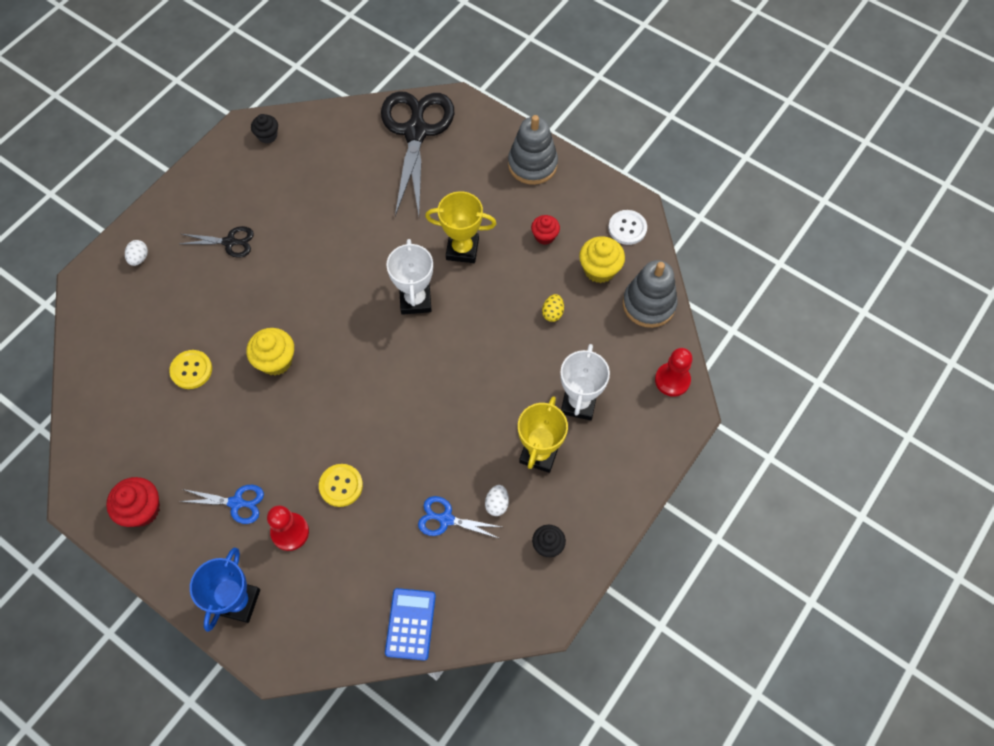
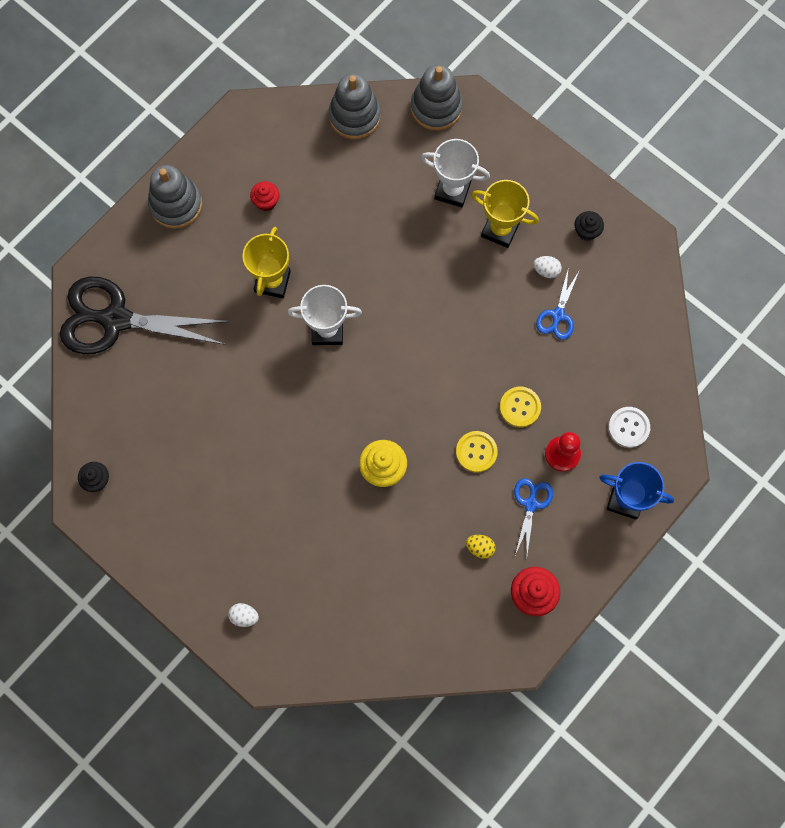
camera: 85 degrees left, 10 degrees up
(191, 370) = (386, 553): yellow button -> yellow button (476, 452)
(229, 242) = (235, 519): black scissors -> none
(410, 624) = (651, 350): blue calculator -> none
(552, 313) = (355, 203): yellow egg -> yellow egg (480, 547)
(599, 269) = (311, 155): yellow cupcake -> none
(627, 228) = (266, 124): white button -> white button (628, 427)
(672, 380) = (436, 107): red pawn -> grey stacking toy

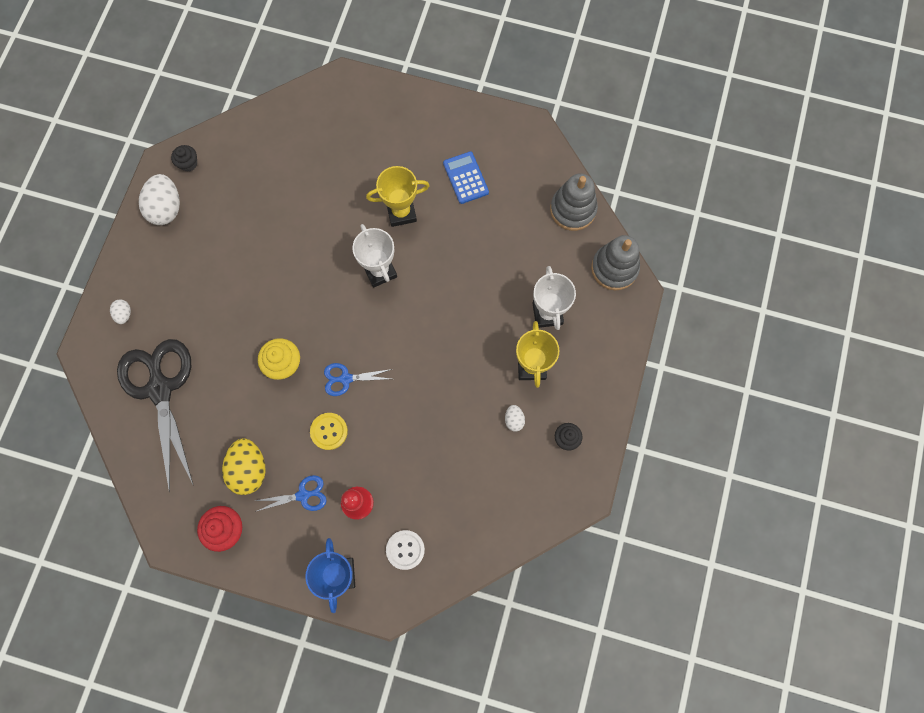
camera: 65 degrees right, 0 degrees up
(116, 319) = (319, 118): black scissors -> black scissors (160, 389)
(140, 524) = (166, 208): none -> white egg
(176, 204) = (431, 116): grey stacking toy -> none
(266, 201) = (466, 178): red cupcake -> blue calculator
(480, 547) = (249, 469): yellow egg -> yellow egg, size x2.04
(520, 407) = (383, 450): yellow button -> none
(558, 315) = (478, 447): blue scissors -> blue scissors (346, 378)

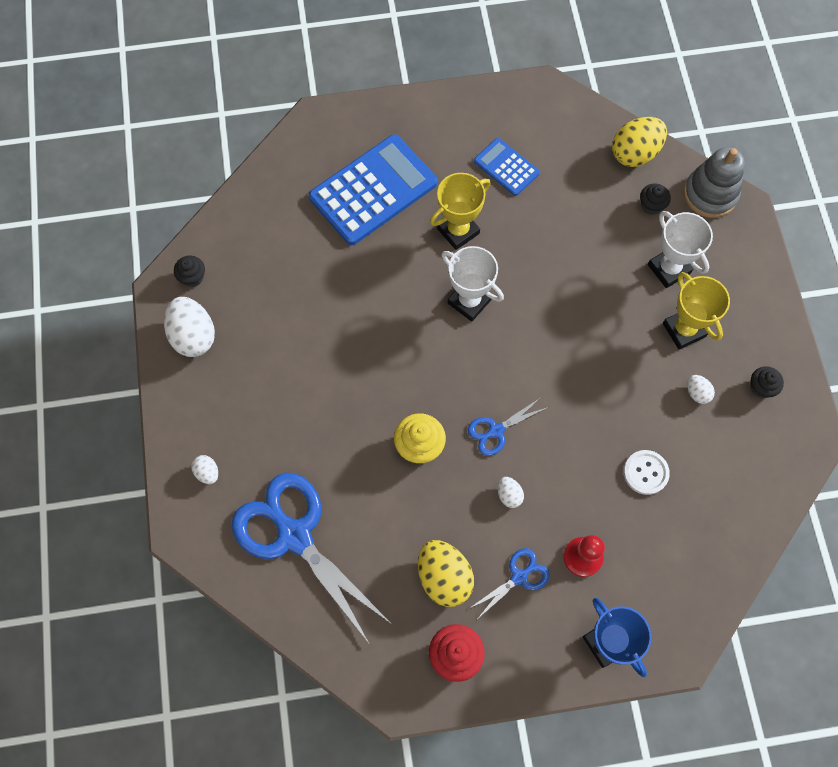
camera: 25 degrees left, 5 degrees down
(160, 389) = (295, 536): black scissors -> blue scissors
(329, 431) = (509, 495): yellow button -> white egg
(355, 153) = (373, 190): none -> blue calculator
(405, 549) = (661, 582): white button -> white button (645, 472)
(562, 257) = (651, 205): none -> black cupcake
(573, 209) = (634, 153): grey stacking toy -> yellow egg

